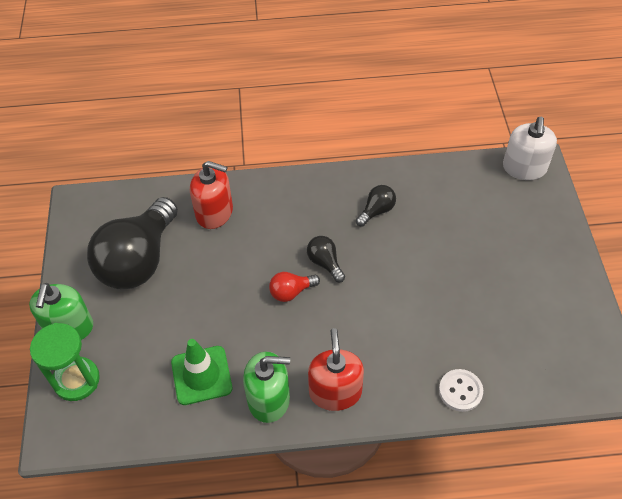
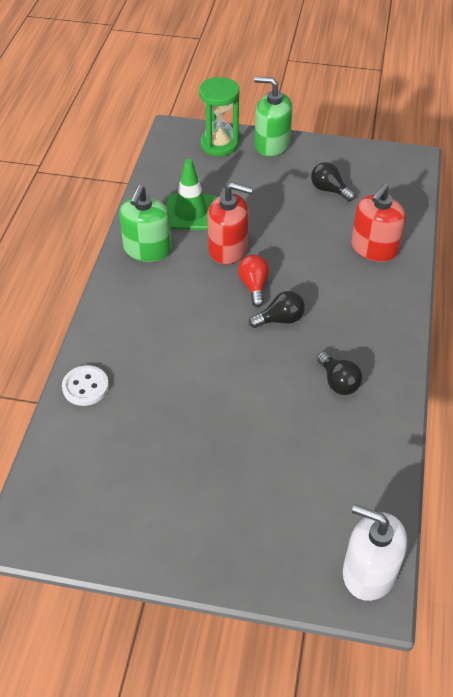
camera: 105 degrees right, 5 degrees down
(139, 260) = (329, 190): black light bulb -> black light bulb, size x0.43
(335, 392) = (132, 293): red soap dispenser -> red soap dispenser (228, 249)

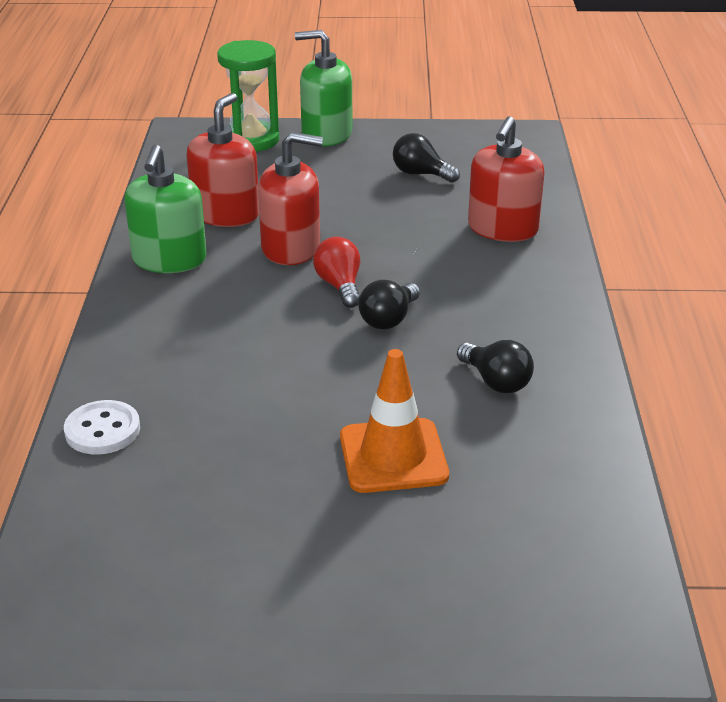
camera: 10 degrees left, 15 degrees down
(190, 212) = (226, 214): green traffic cone -> red soap dispenser
(259, 433) = (393, 456): none -> orange traffic cone
(280, 319) = (389, 319): black light bulb -> black light bulb turned 150 degrees clockwise
(369, 572) = (615, 611): white soap dispenser -> none

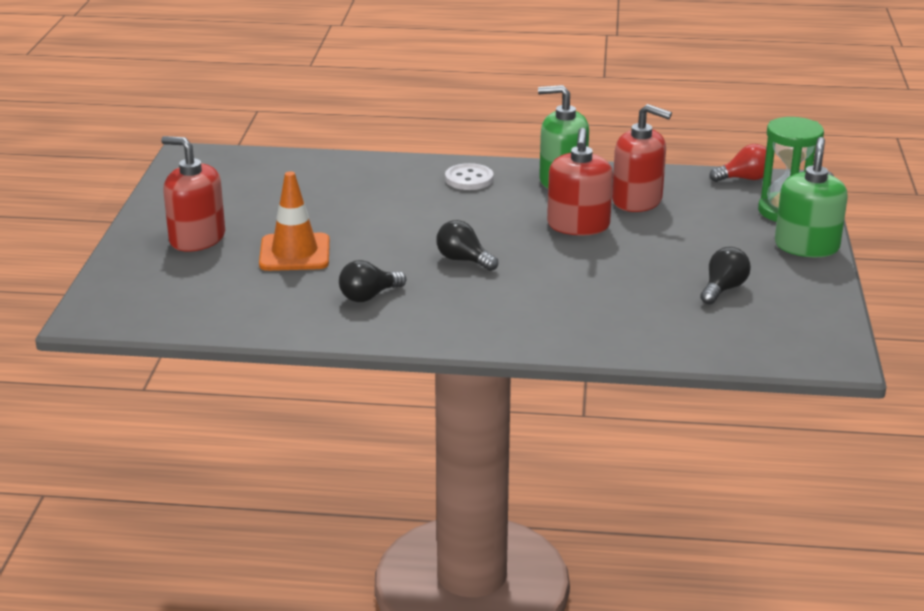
camera: 95 degrees right, 5 degrees down
(102, 430) = (353, 166): white button -> white button (469, 179)
(340, 286) = (516, 243): red light bulb -> red light bulb (744, 179)
(502, 229) = (611, 321): red soap dispenser -> red soap dispenser (197, 239)

